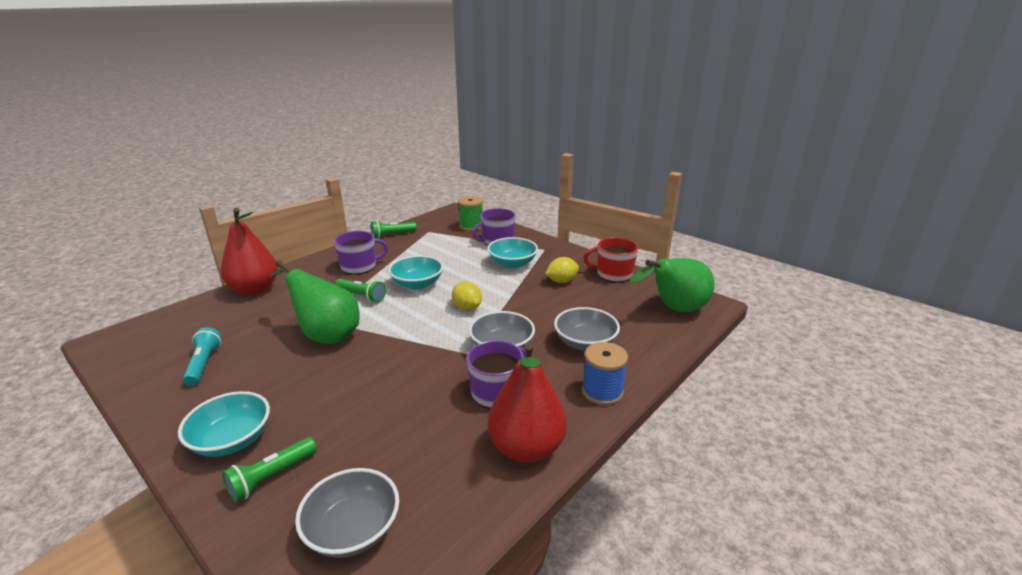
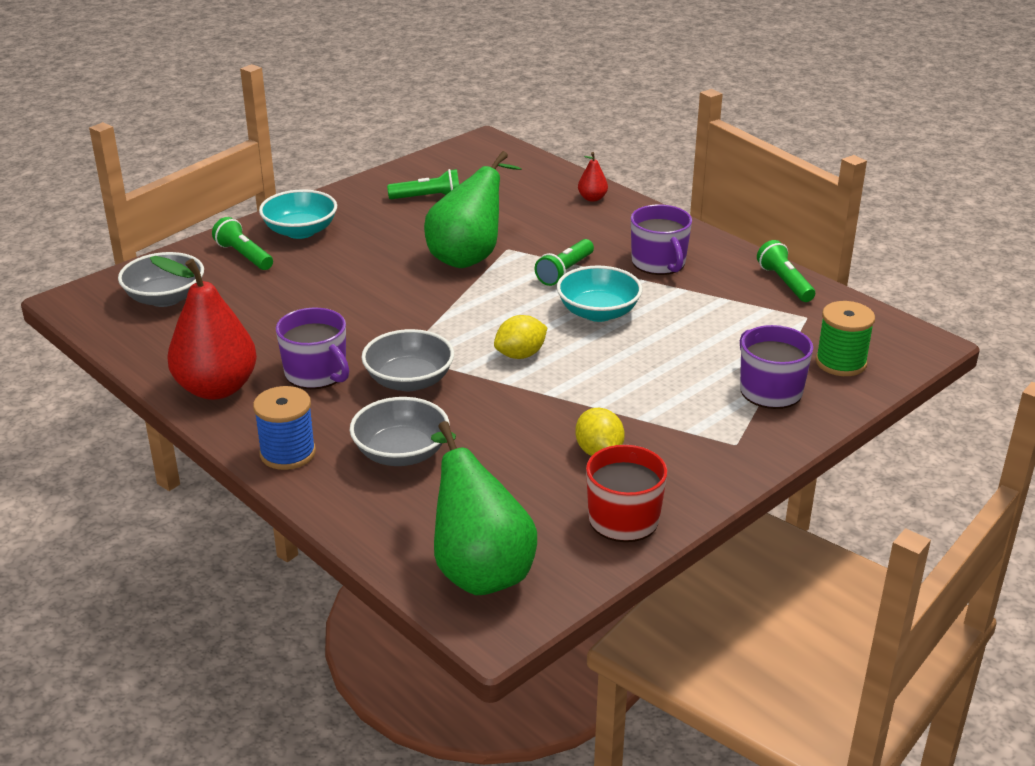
camera: 95 degrees right, 5 degrees up
(204, 364) = (428, 197): turquoise flashlight -> green flashlight
(255, 289) = (592, 198): red pear -> red pear, size x0.44
(512, 263) = (671, 403): turquoise bowl -> none

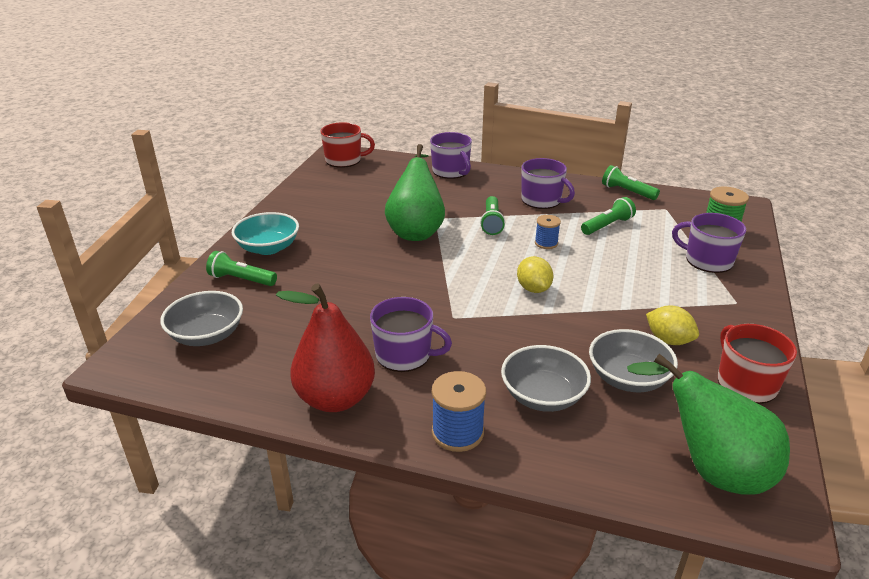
camera: 30 degrees left, 0 degrees up
(409, 381) = (481, 335): grey bowl -> grey bowl (628, 378)
(428, 197) = (339, 199): green flashlight -> green flashlight (607, 226)
(483, 152) = (344, 160): none -> red mug
(520, 355) = (533, 289): yellow lemon -> yellow lemon turned 45 degrees counterclockwise
(592, 198) = (451, 171): red pear -> purple mug
(598, 312) = (546, 243): turquoise bowl -> blue spool

